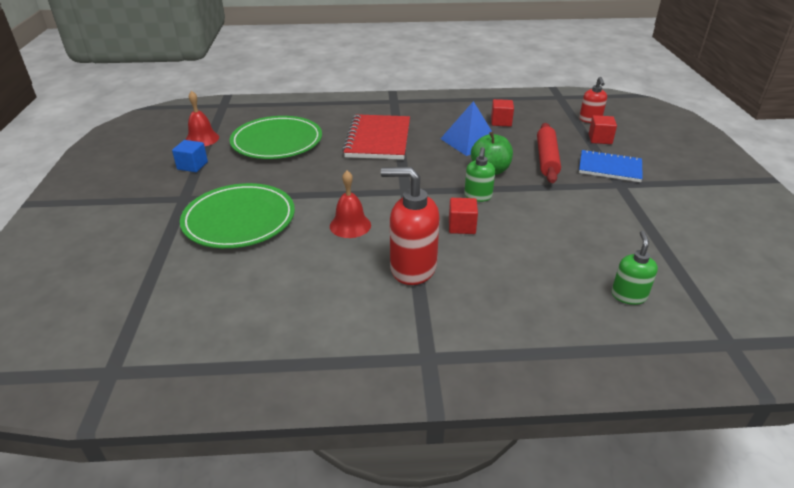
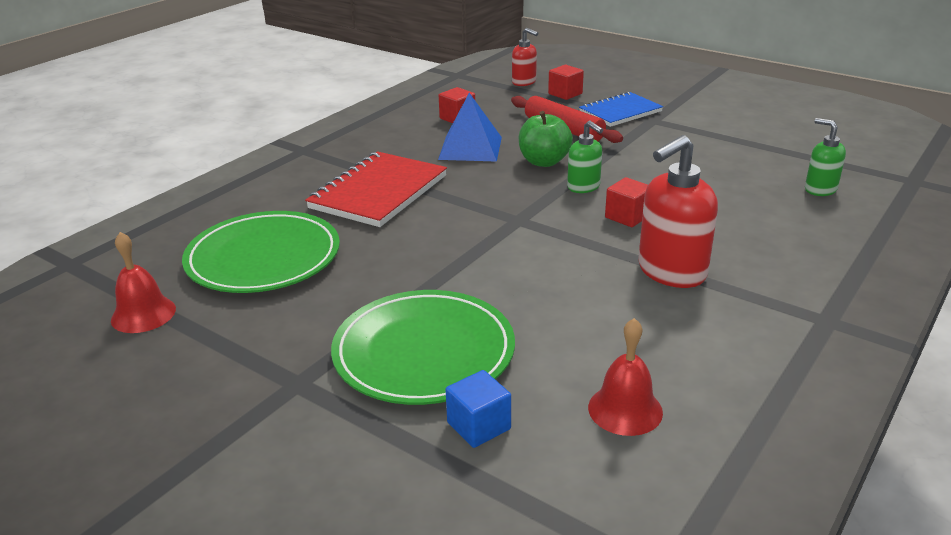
camera: 50 degrees left, 5 degrees down
(192, 166) = (212, 347): blue cube -> blue cube (479, 426)
(350, 225) = (543, 278): red bell -> red bell (625, 409)
(378, 139) = (379, 192): red notebook -> red notebook turned 75 degrees clockwise

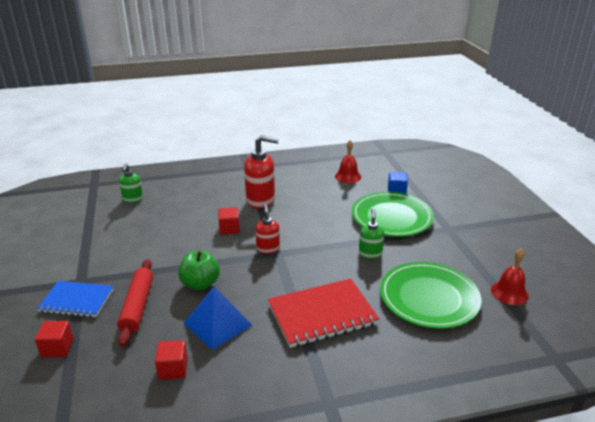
camera: 140 degrees left, 0 degrees up
(524, 82) = (44, 391): red soap dispenser -> red soap dispenser (268, 248)
(584, 187) = (215, 254): green soap dispenser -> green soap dispenser (370, 253)

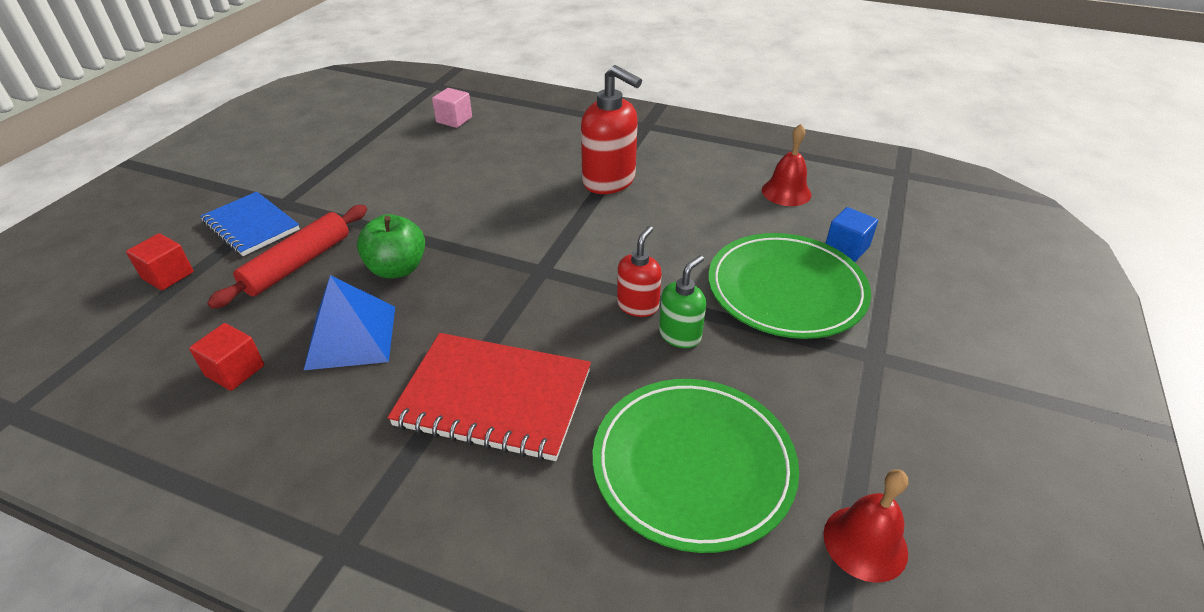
camera: 35 degrees right, 10 degrees up
(132, 199) = (454, 120): green soap dispenser -> pink cube
(229, 228) = (521, 206): red cube -> none
(268, 248) = (537, 257): red soap dispenser -> red soap dispenser (638, 305)

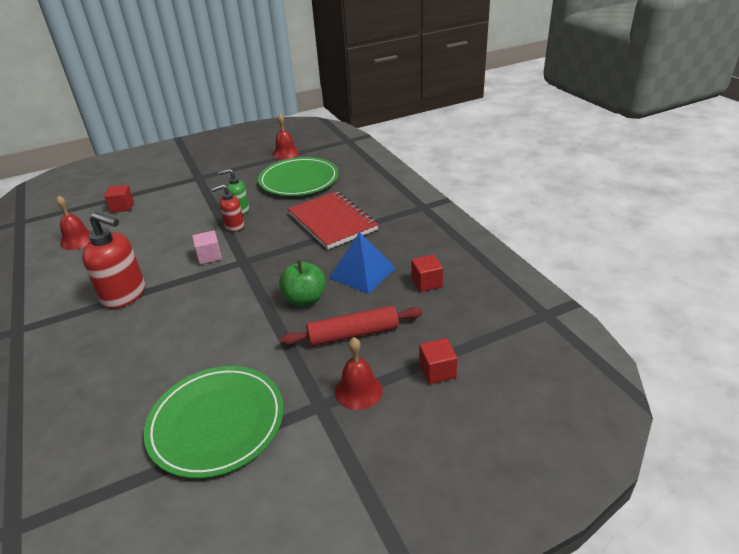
camera: 135 degrees left, 5 degrees down
(251, 226) = (358, 390): blue notebook -> red bell
(454, 120) = (92, 436): pink cube -> pink cube (209, 256)
(609, 181) = (125, 295): red soap dispenser -> red soap dispenser turned 120 degrees clockwise
(786, 290) = (176, 205): green plate -> green plate (216, 423)
(846, 248) = (122, 207): blue cube -> red cube

